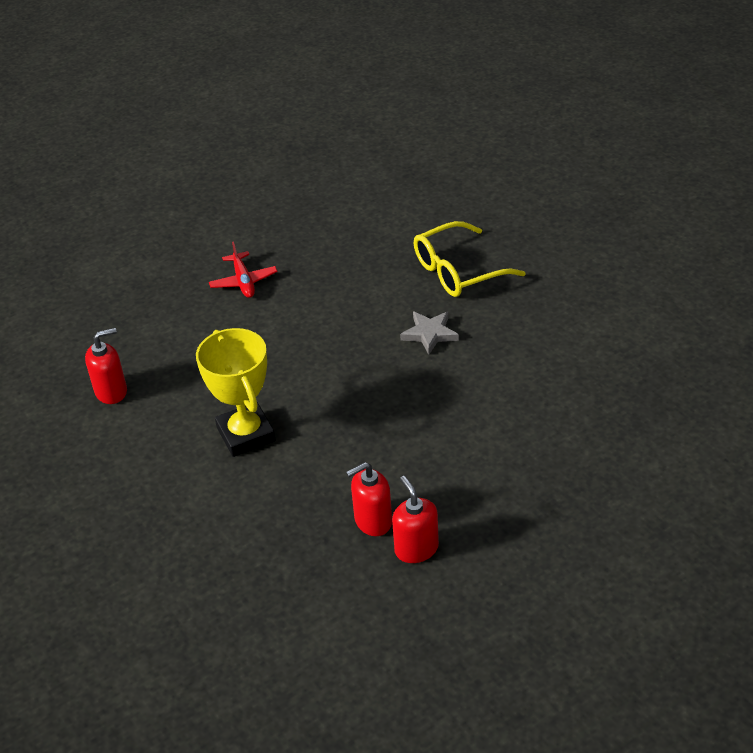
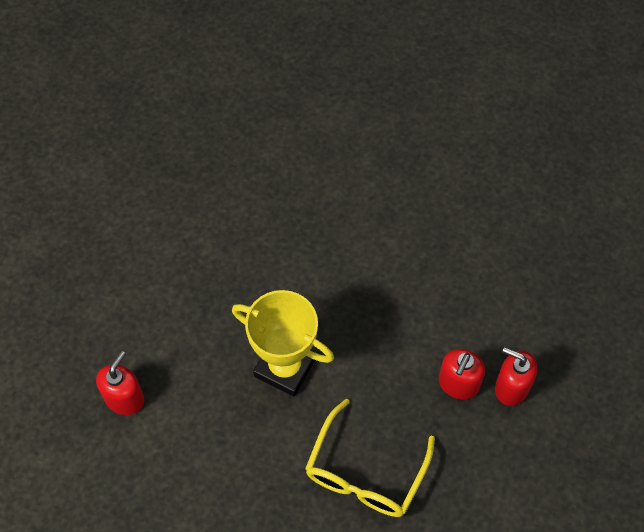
camera: 40 degrees left, 20 degrees up
(243, 281) = (139, 210): red plane -> none
(429, 334) = (350, 174): grey star -> none
(458, 271) = (319, 94): yellow glasses -> yellow glasses (365, 472)

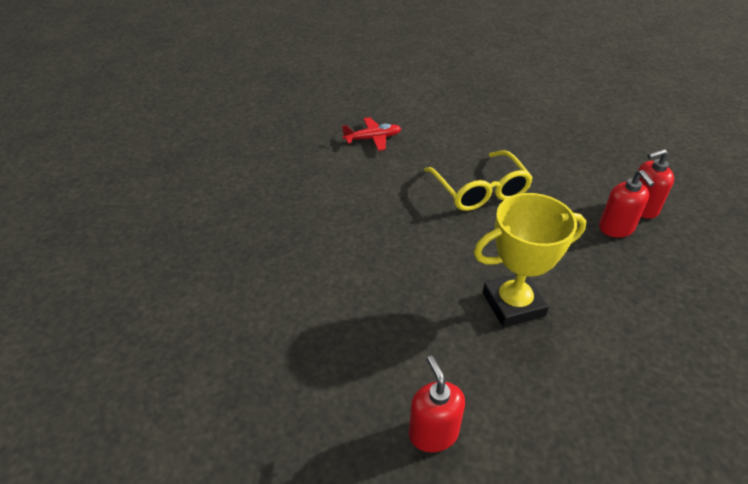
camera: 45 degrees left, 20 degrees down
(365, 472) = (654, 320): yellow glasses -> yellow glasses (479, 190)
(382, 114) = (373, 138): none -> red plane

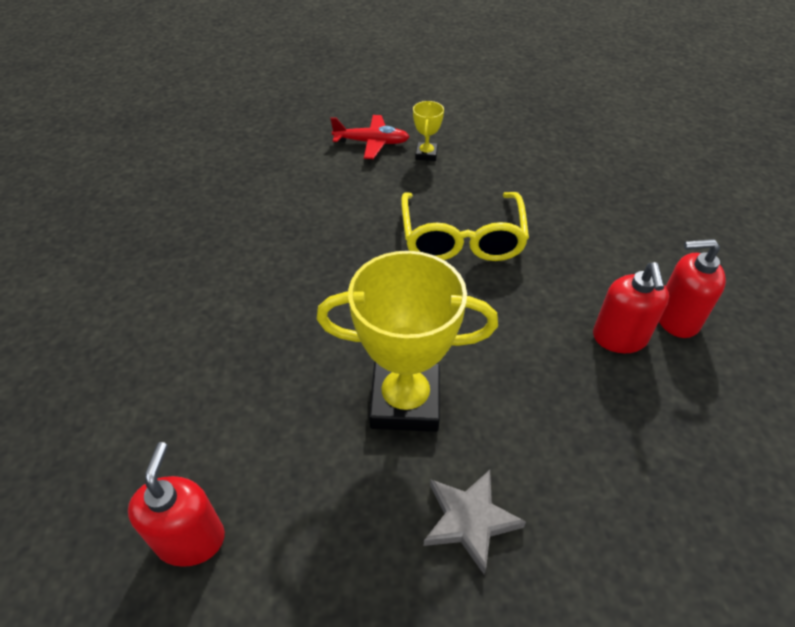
camera: 20 degrees right, 5 degrees up
(417, 138) = (426, 154): none -> yellow trophy
(599, 362) = (470, 520): none -> grey star

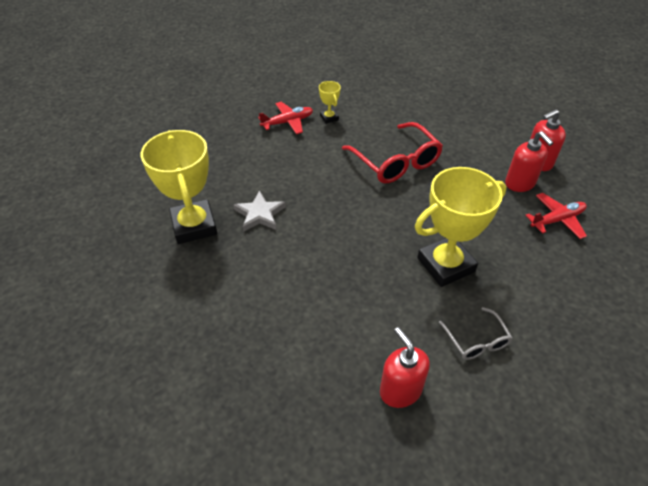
camera: 30 degrees left, 0 degrees up
(162, 219) = (194, 226): none -> yellow trophy
(351, 530) = (476, 341): none -> grey glasses
(462, 238) = (396, 162): yellow glasses -> red glasses
(470, 520) = (526, 306): grey star -> grey star (260, 214)
(633, 417) = (557, 220): none -> red plane

